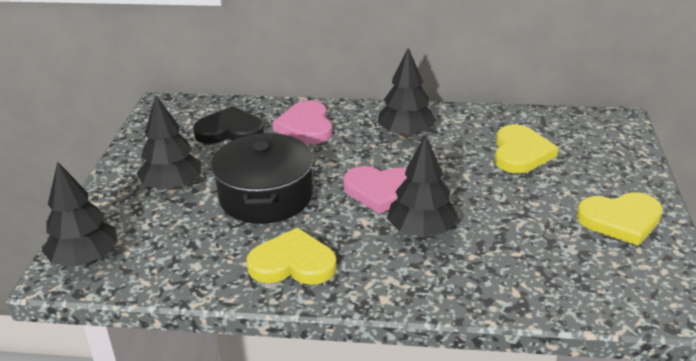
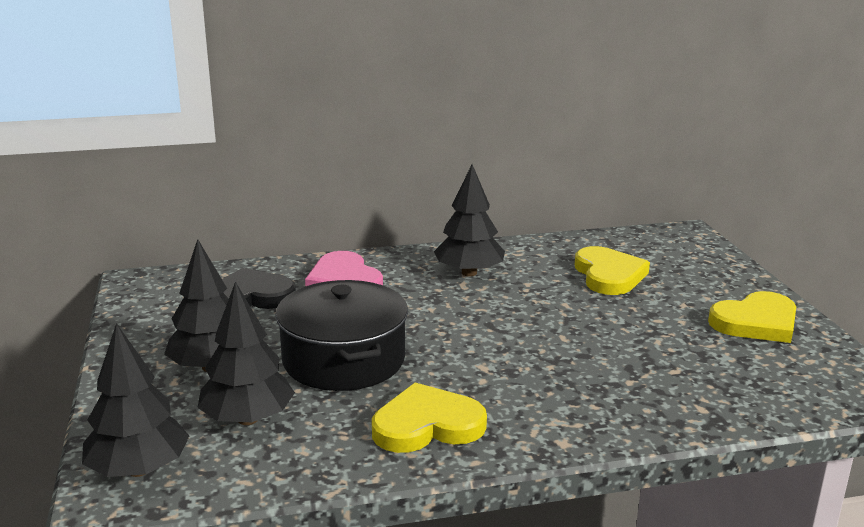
camera: 20 degrees left, 10 degrees down
(382, 191) = (482, 333): pink heart -> none
(421, 231) = (555, 366): black tree -> black tree (247, 419)

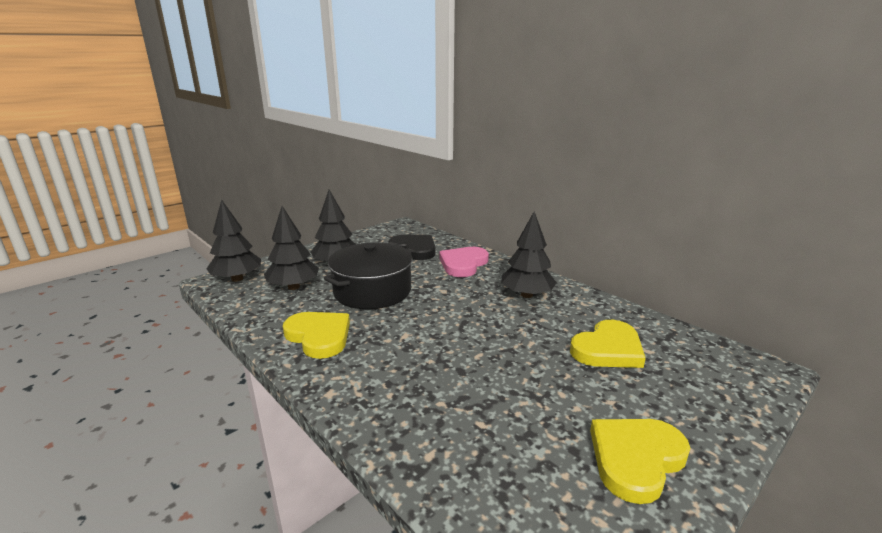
camera: 60 degrees right, 0 degrees up
(756, 322) = (635, 458): yellow heart -> yellow heart turned 105 degrees clockwise

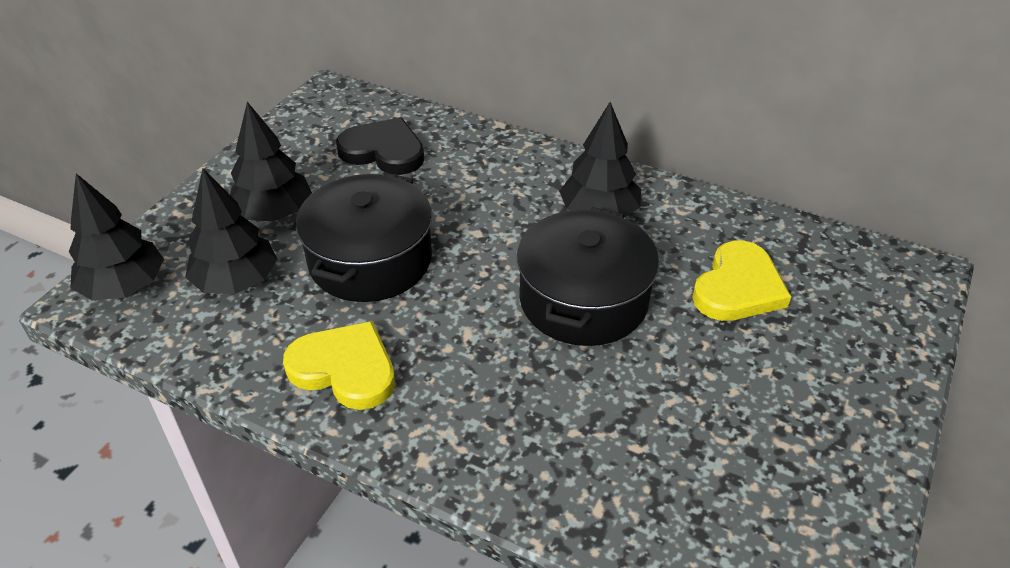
camera: 20 degrees left, 20 degrees up
(463, 264) = (478, 168): pink heart -> none
(491, 334) = (583, 299): none -> black pot
(635, 458) = (818, 442): yellow heart -> none

